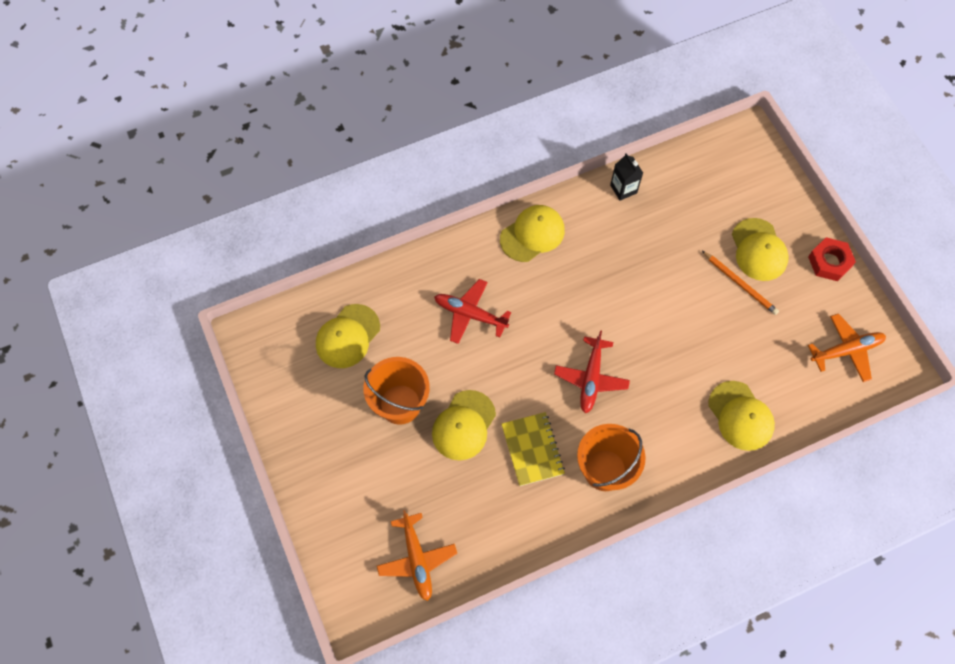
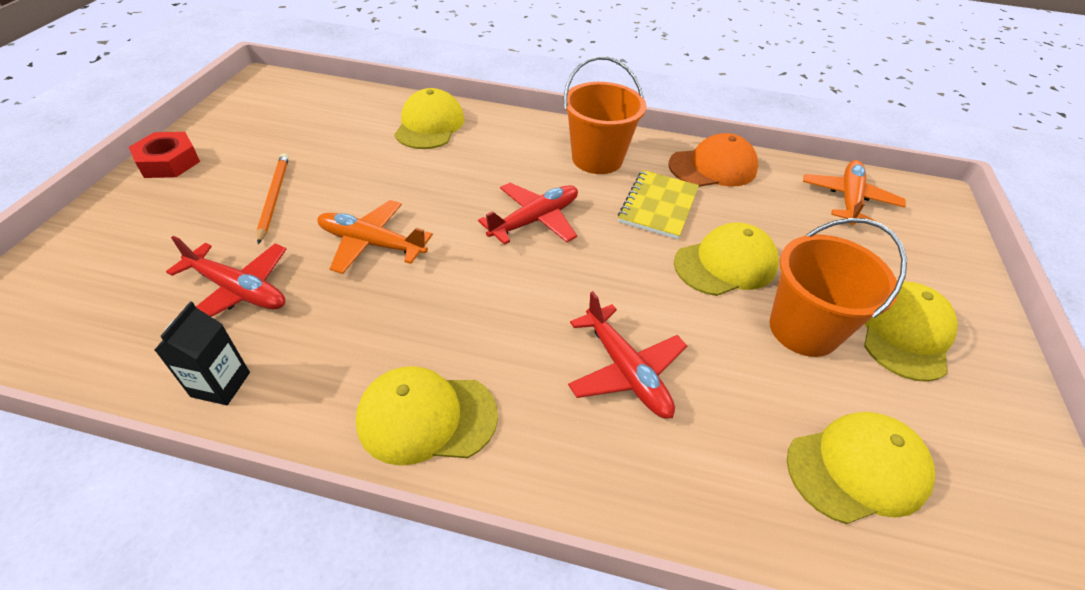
camera: 145 degrees left, 20 degrees down
(524, 525) = (713, 167): none -> orange cap
(676, 226) = (238, 290): none -> red plane
(759, 250) = (204, 210): yellow cap -> yellow cap (904, 333)
(846, 350) = (278, 110): orange plane -> orange plane (372, 244)

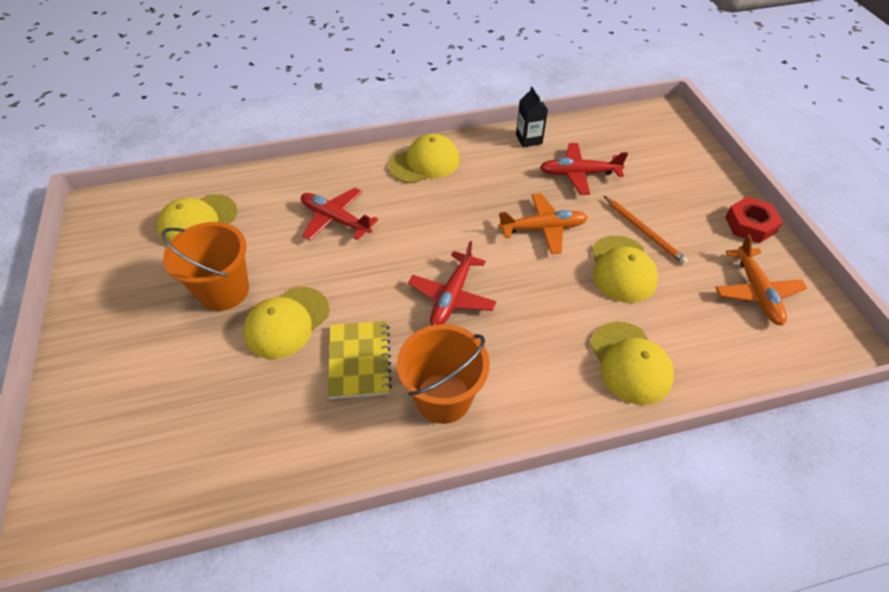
camera: 155 degrees right, 5 degrees up
(713, 167) = (320, 447): orange cap -> none
(848, 199) = (164, 466): orange plane -> orange plane (756, 292)
(904, 333) = (146, 319): yellow cap -> yellow cap (622, 269)

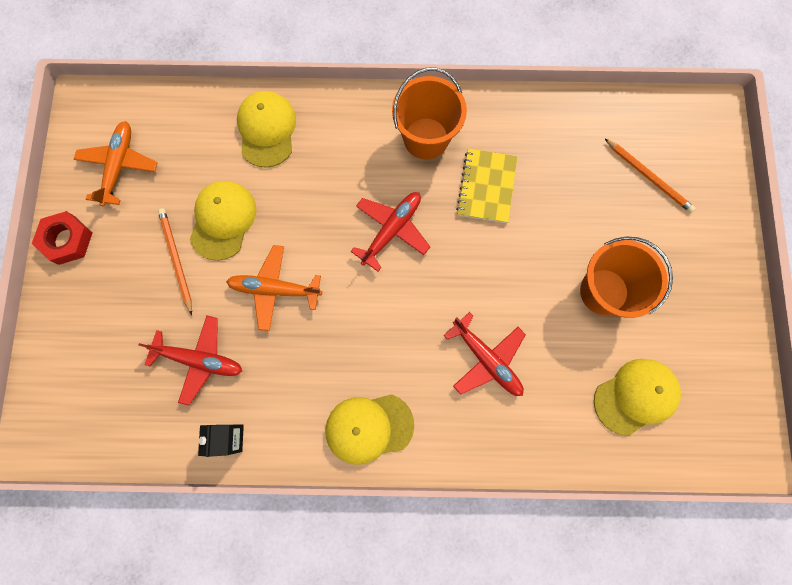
camera: 165 degrees left, 25 degrees up
(160, 416) = (649, 177): none -> orange pencil
(287, 322) = (545, 240): yellow cap -> none

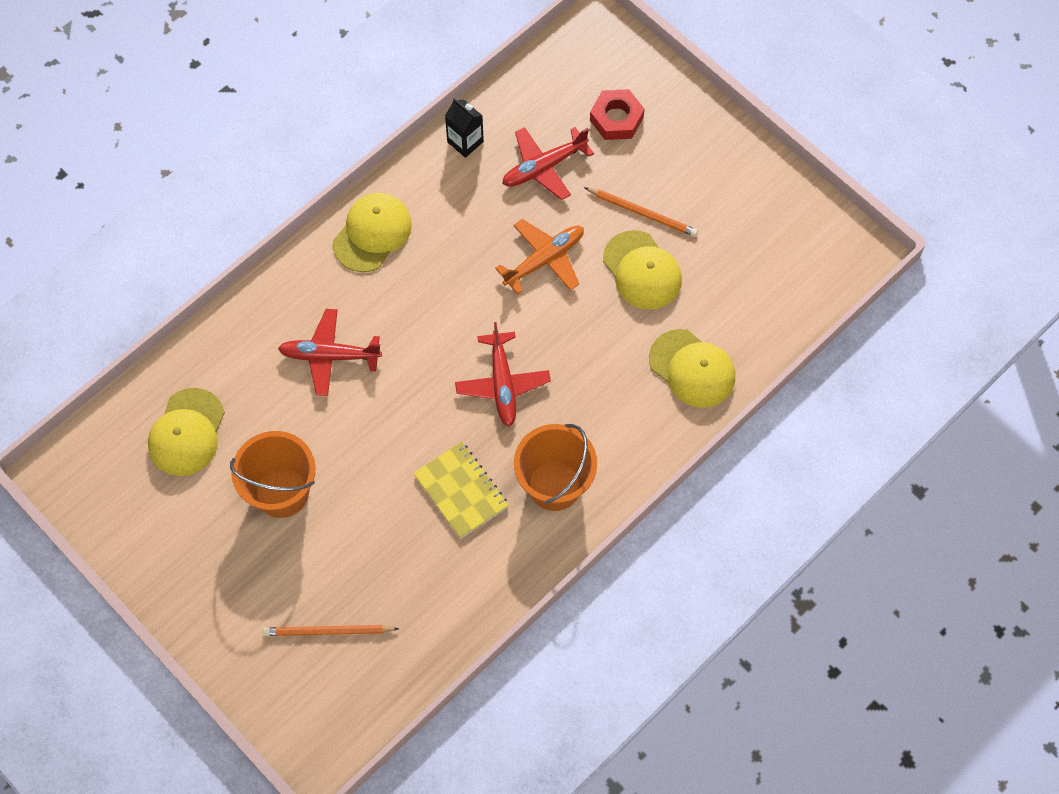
camera: 135 degrees right, 10 degrees down
(67, 240) = (739, 153): red nut -> red nut (616, 119)
(119, 166) = (770, 235): orange plane -> none

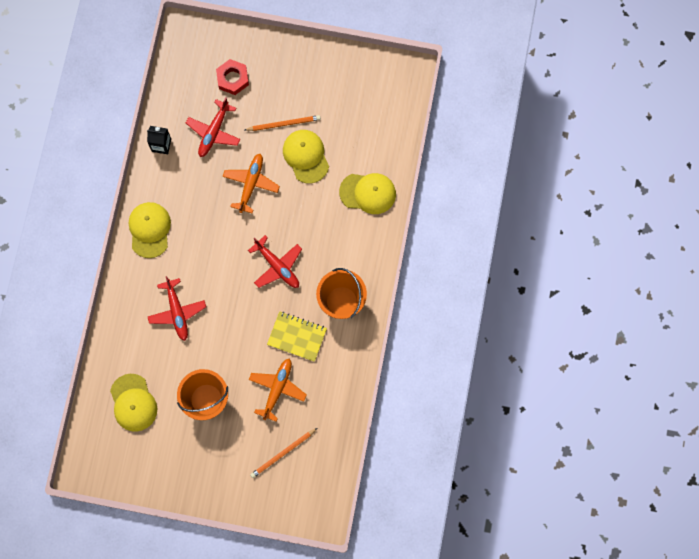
camera: 35 degrees left, 10 degrees up
(330, 356) = (177, 311): red plane -> red plane turned 75 degrees counterclockwise
(384, 541) = (277, 389): none -> orange plane
(642, 270) = (306, 156): yellow cap -> yellow cap turned 135 degrees counterclockwise

